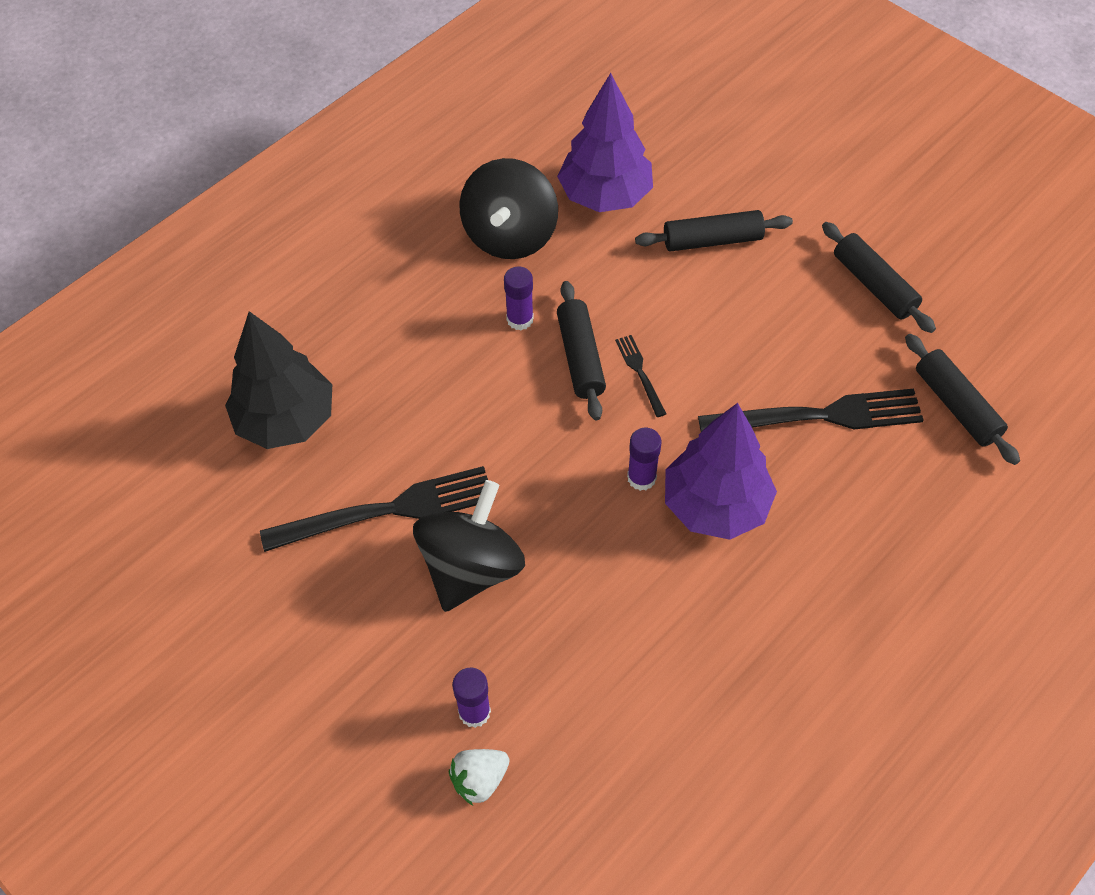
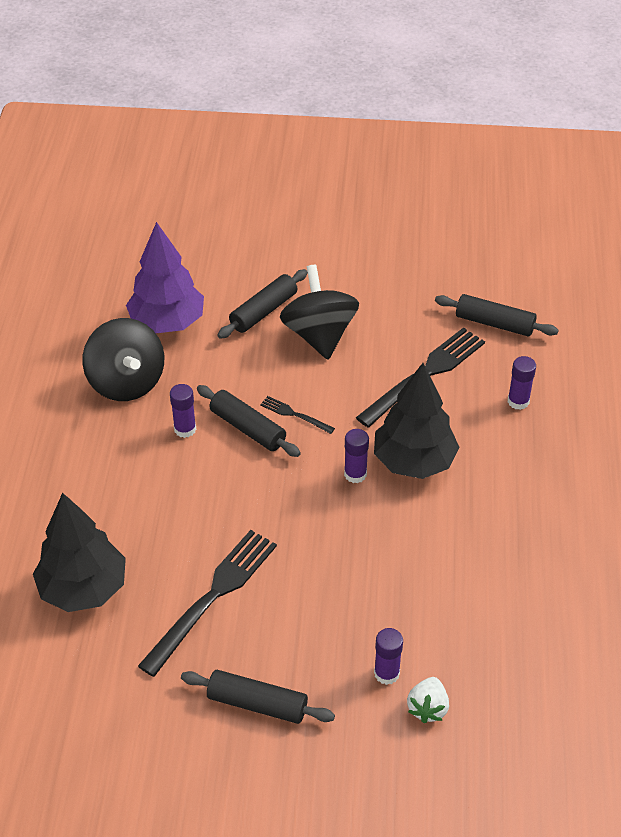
camera: 40 degrees left, 10 degrees down
(471, 568) = (302, 594): black spinning top -> black spinning top (319, 335)
(715, 505) = (414, 462): purple tree -> black tree
(874, 285) = (386, 283): black rolling pin -> black rolling pin (257, 703)
(897, 514) = (518, 401): none -> purple glue stick

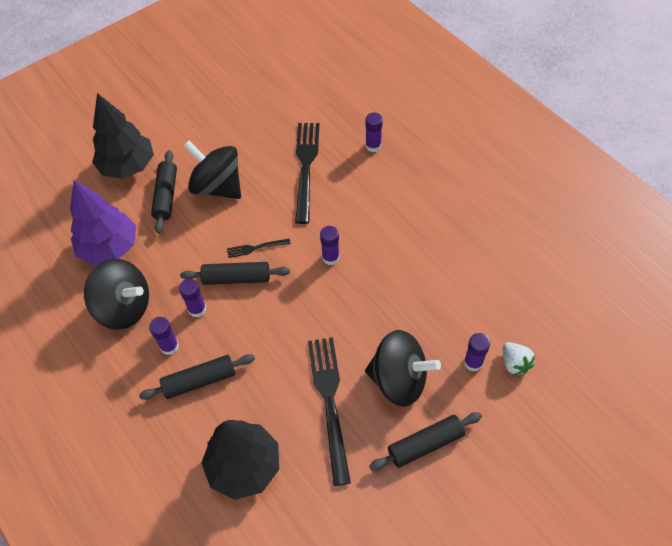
camera: 40 degrees left, 10 degrees up
(129, 442) = (169, 346): none -> purple glue stick
(296, 630) = (399, 380): none -> black spinning top
(414, 462) = (355, 224): black tree -> black tree (128, 166)
(494, 323) = (312, 108): black rolling pin -> black rolling pin (199, 381)

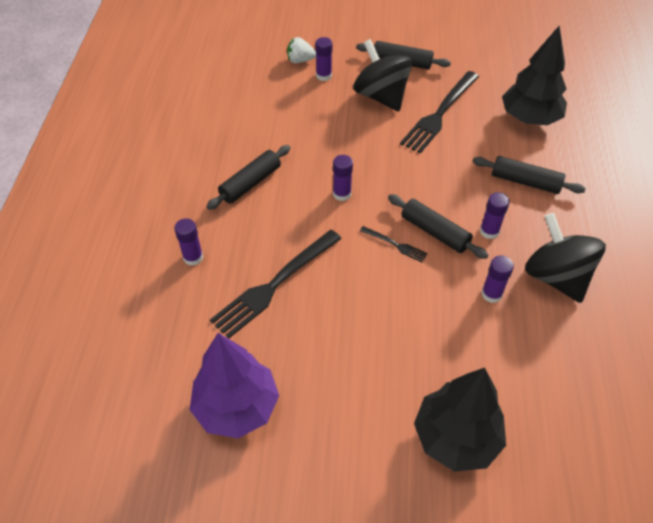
camera: 140 degrees left, 5 degrees down
(109, 248) = (537, 346): purple tree -> purple tree (236, 406)
(166, 196) = (438, 362): black rolling pin -> black rolling pin (250, 183)
(169, 346) = (534, 220): purple glue stick -> purple glue stick (491, 294)
(217, 187) = (377, 331): black spinning top -> none
(514, 363) = (300, 60): white strawberry -> white strawberry turned 105 degrees counterclockwise

